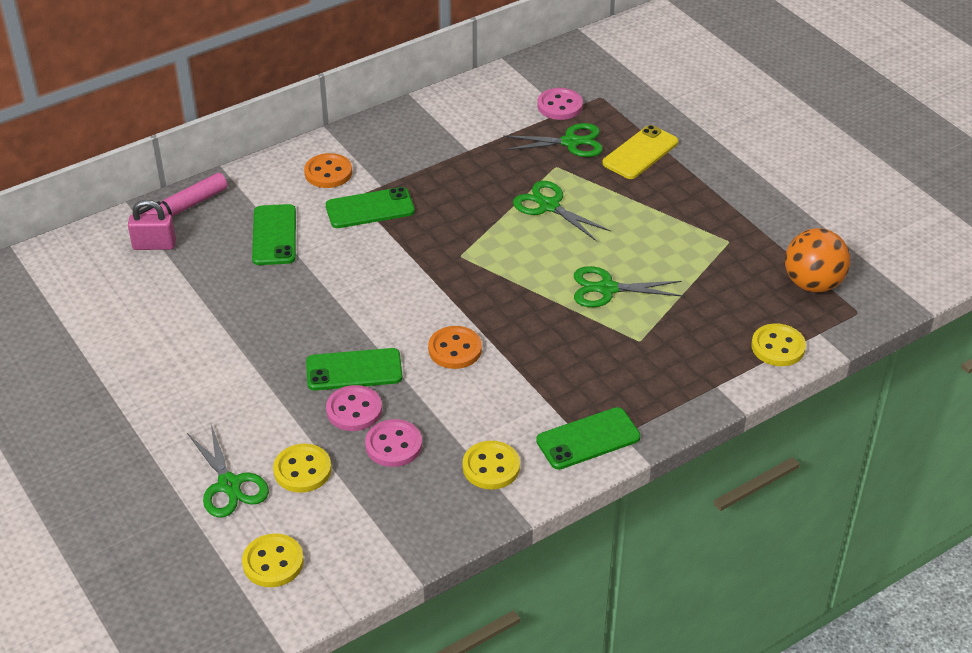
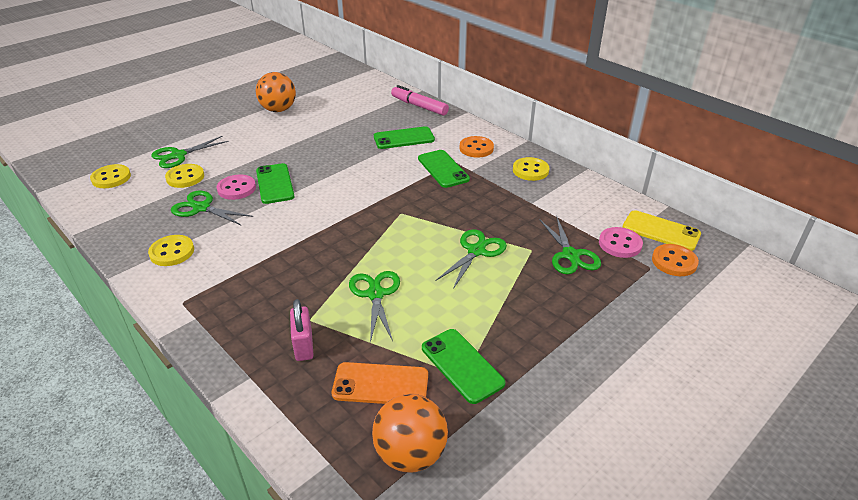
camera: 80 degrees right, 5 degrees down
(118, 367) = (278, 110): none -> orange ball
(154, 245) = (384, 103): pink padlock -> pink padlock (303, 345)
(393, 445) = (201, 208): pink button -> green scissors
(455, 349) = (296, 222): orange button -> orange button (674, 262)
(588, 439) = (193, 298): green phone -> green phone (462, 365)
(640, 153) = (577, 300): yellow phone -> yellow phone (661, 231)
(734, 295) = (380, 384): none -> orange phone
(778, 347) = (305, 424): yellow button -> yellow button (530, 170)

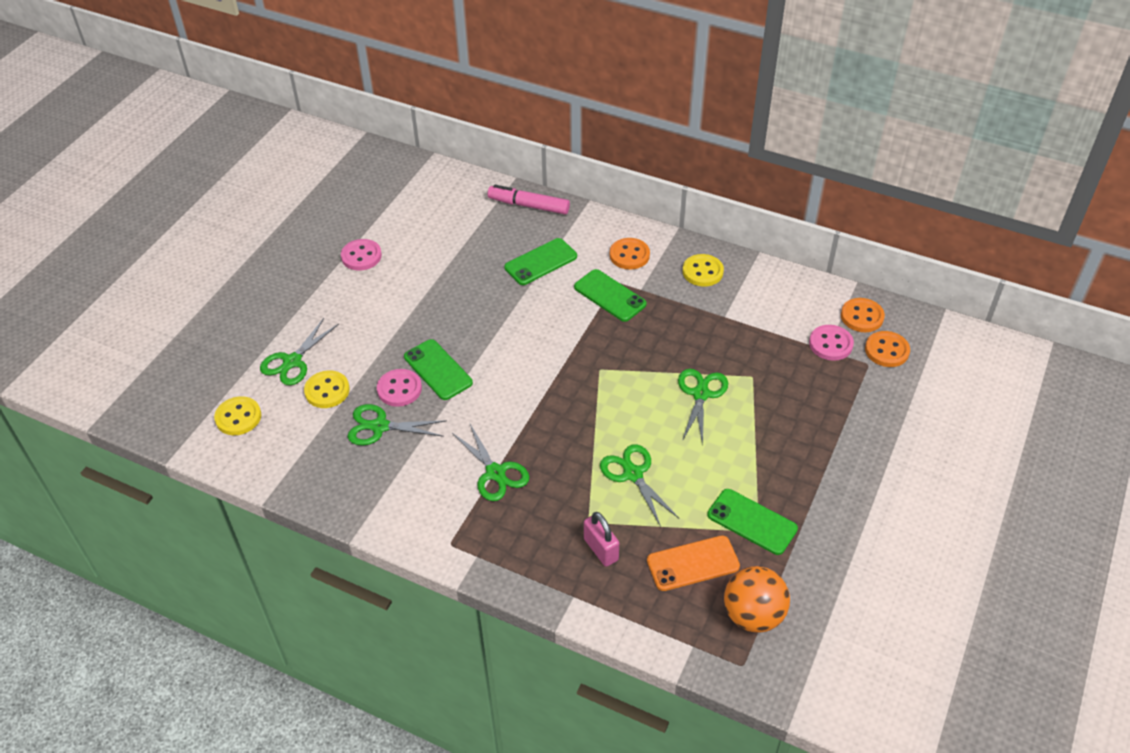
camera: 20 degrees left, 10 degrees up
(172, 252) = (392, 491): yellow button -> none
(278, 110) = (361, 256): orange ball -> pink button
(570, 255) = (791, 372): green scissors -> green scissors (495, 473)
(661, 231) = (862, 316): yellow phone -> orange button

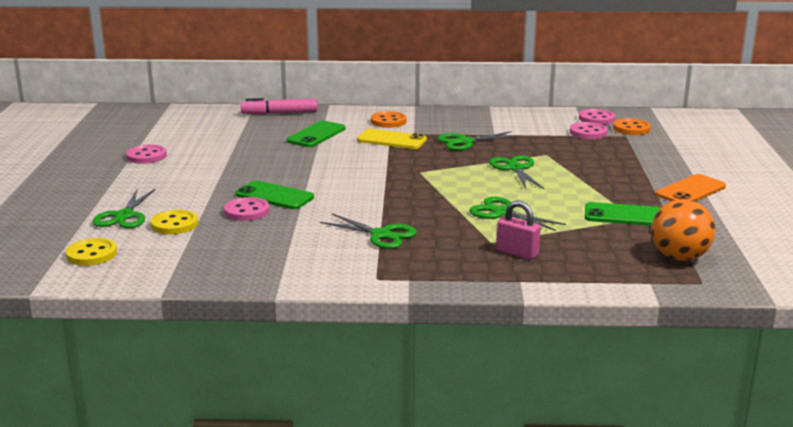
camera: 25 degrees left, 25 degrees down
(380, 426) = (246, 232): green scissors -> green scissors (465, 142)
(609, 296) = (391, 140): green phone -> yellow phone
(693, 563) = (601, 243): orange phone -> orange phone (690, 190)
(702, 272) = (455, 119): yellow button -> none
(862, 316) = (596, 119): orange button -> pink button

